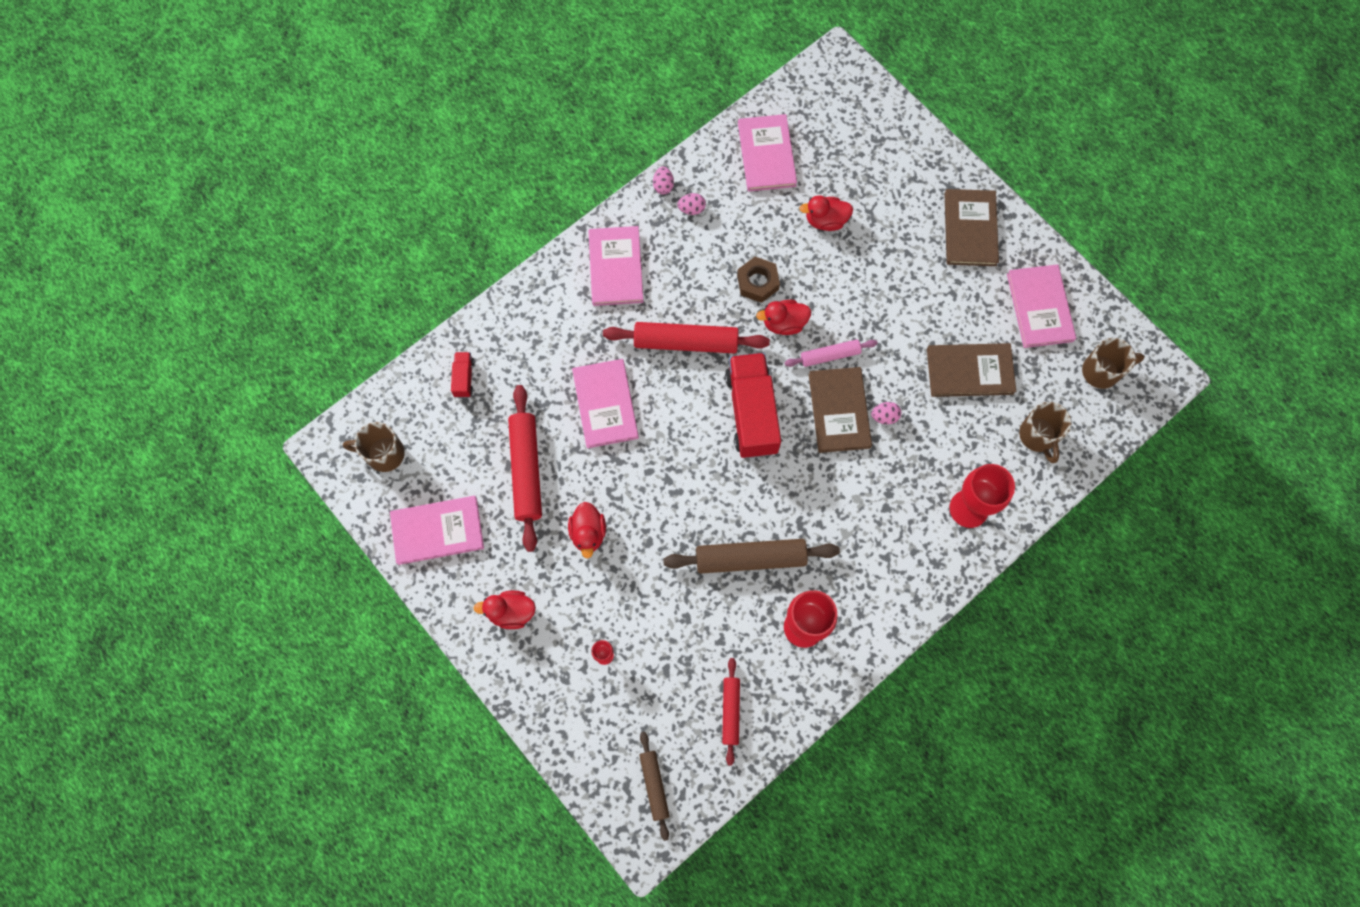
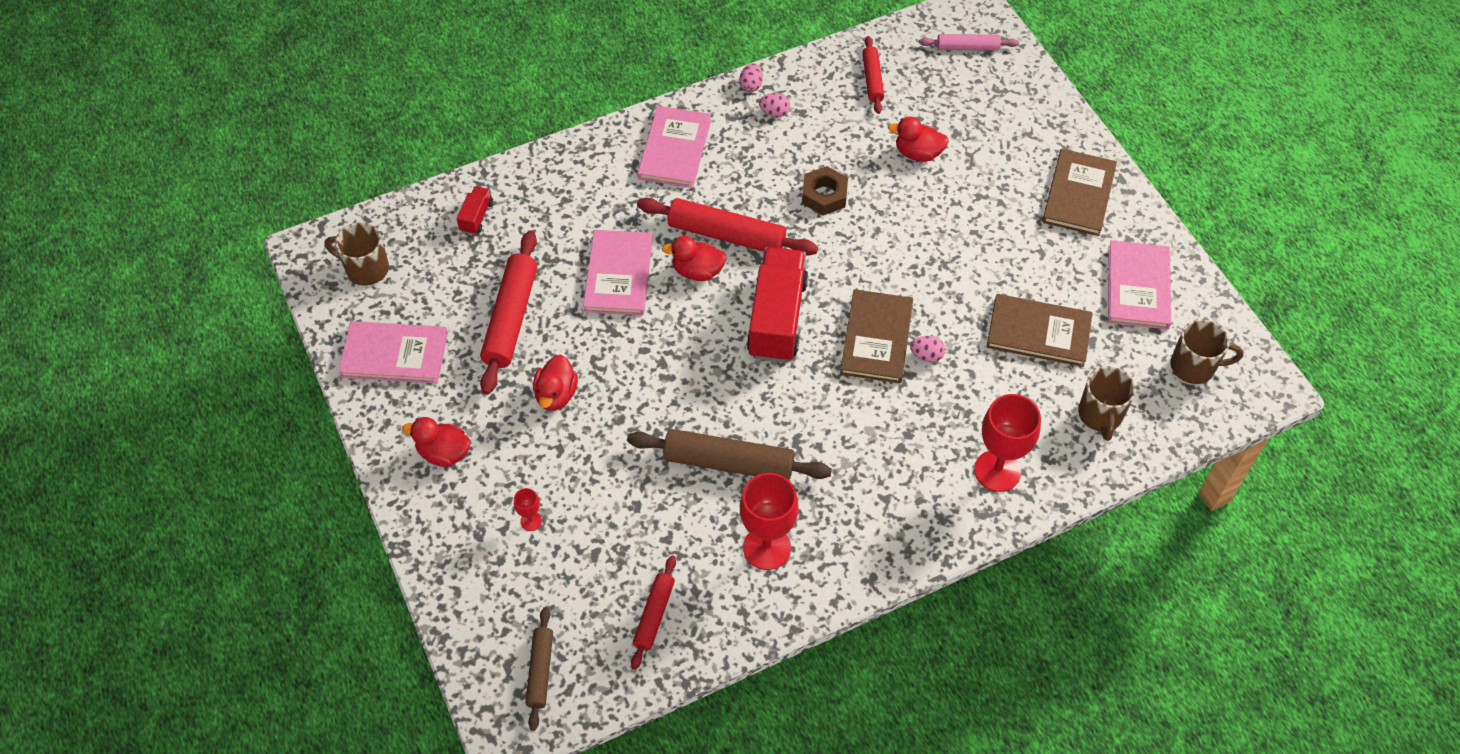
camera: 15 degrees right, 15 degrees down
(766, 154) = (872, 79): pink book -> red rolling pin
(784, 323) = (841, 240): red duck -> red duck (697, 271)
(830, 355) = (882, 282): pink rolling pin -> pink rolling pin (967, 47)

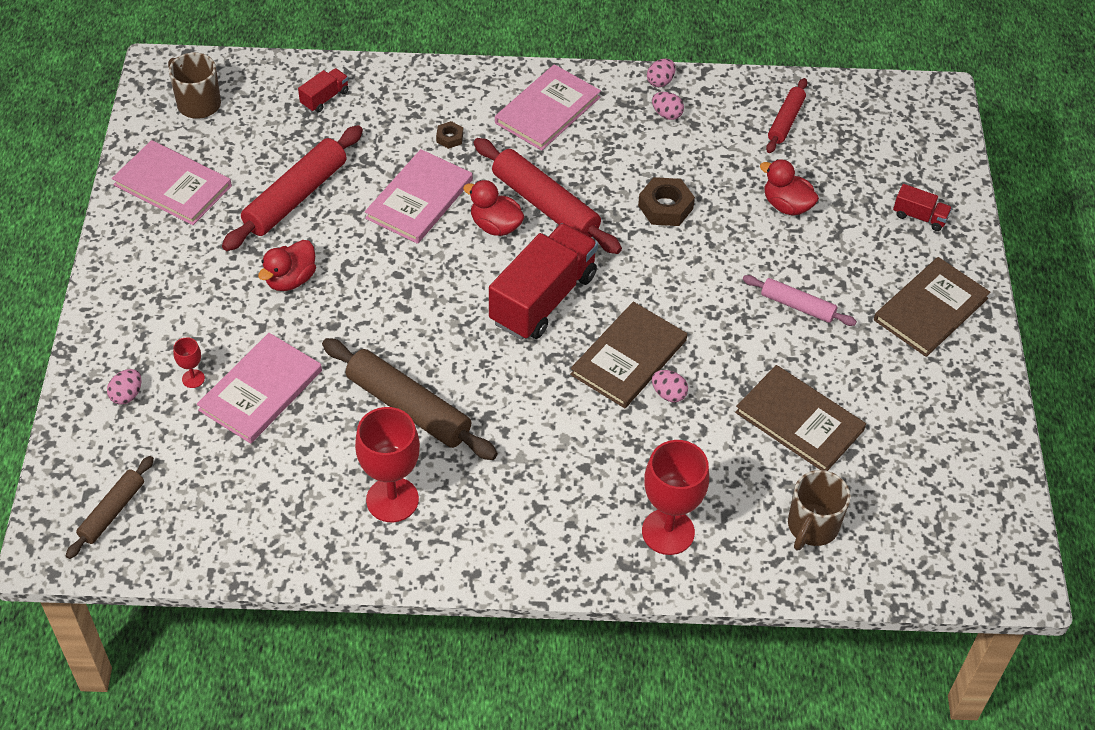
camera: 25 degrees right, 5 degrees down
(444, 453) = (157, 287): red duck -> none
(483, 562) = (127, 395): none -> pink egg
(608, 208) = (449, 138): none -> brown nut
(654, 615) = (247, 511): red rolling pin -> none
(967, 47) = (905, 128): pink rolling pin -> pink rolling pin (797, 306)
(1024, 120) = (919, 217): none -> red truck
(1138, 287) = (936, 422): pink book -> pink book (260, 390)
(1194, 366) = (946, 524): brown mug -> none

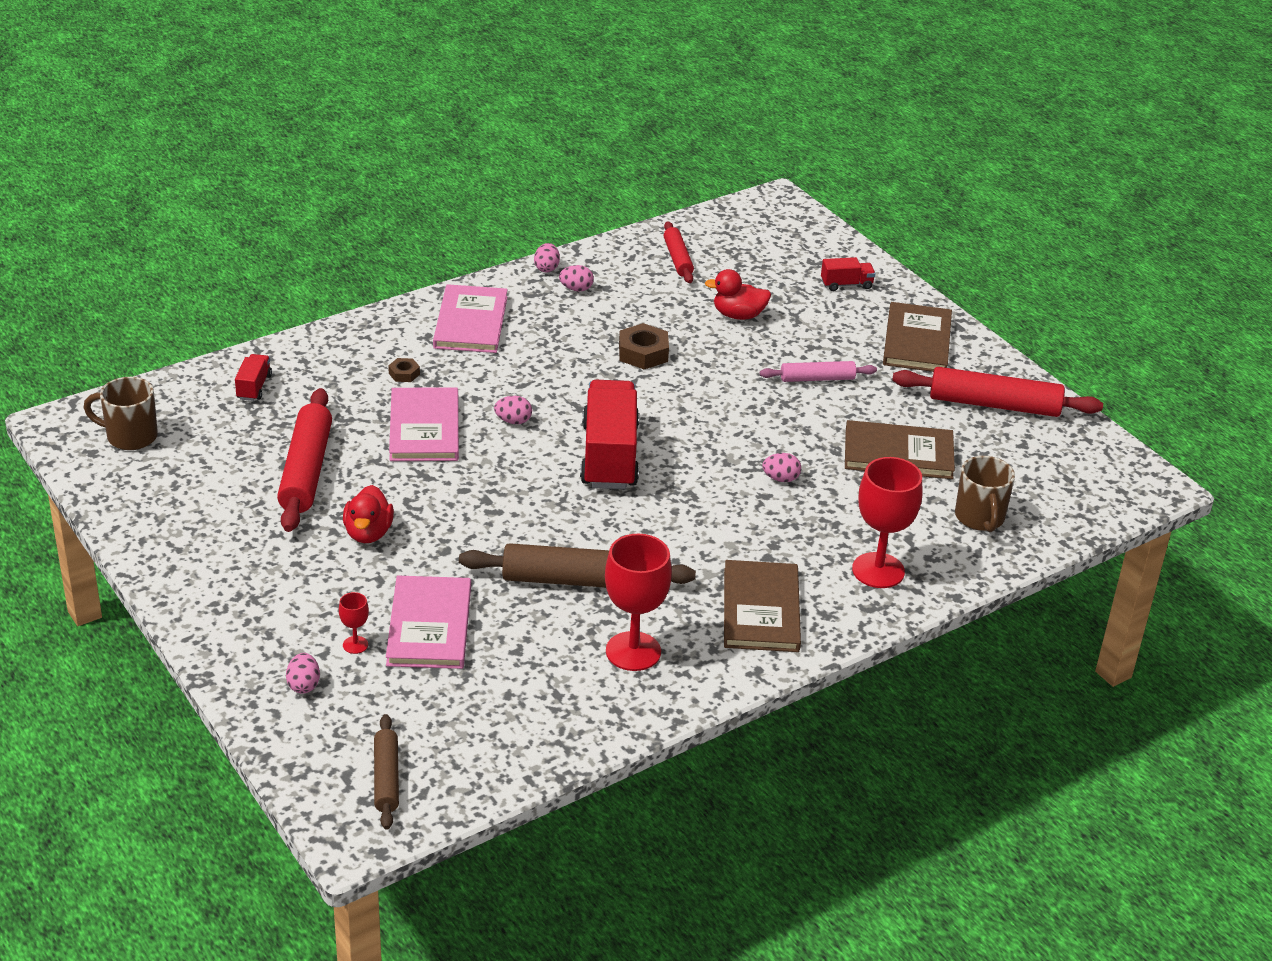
camera: 35 degrees left, 15 degrees down
(172, 185) = (173, 508): pink book -> none
(495, 226) = (513, 421): red duck -> pink egg
(545, 205) = (541, 390): red rolling pin -> red rolling pin (994, 405)
(628, 357) = (722, 467): brown book -> brown book (761, 610)

